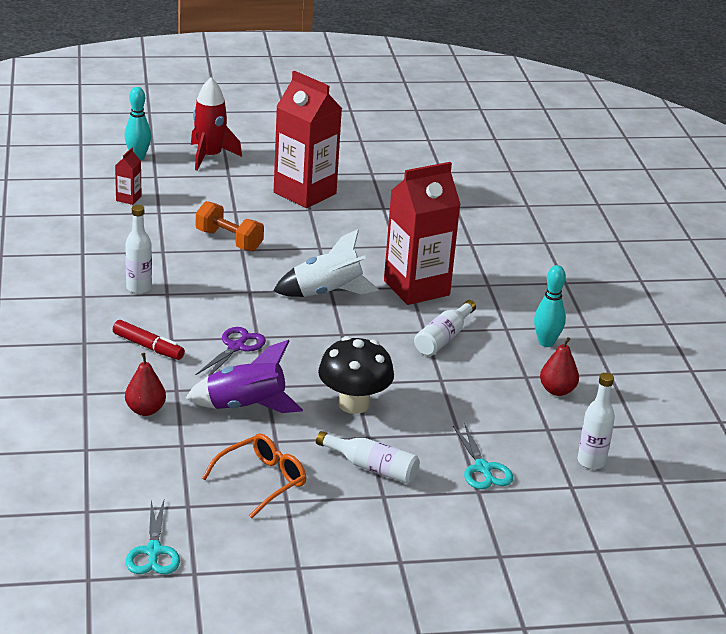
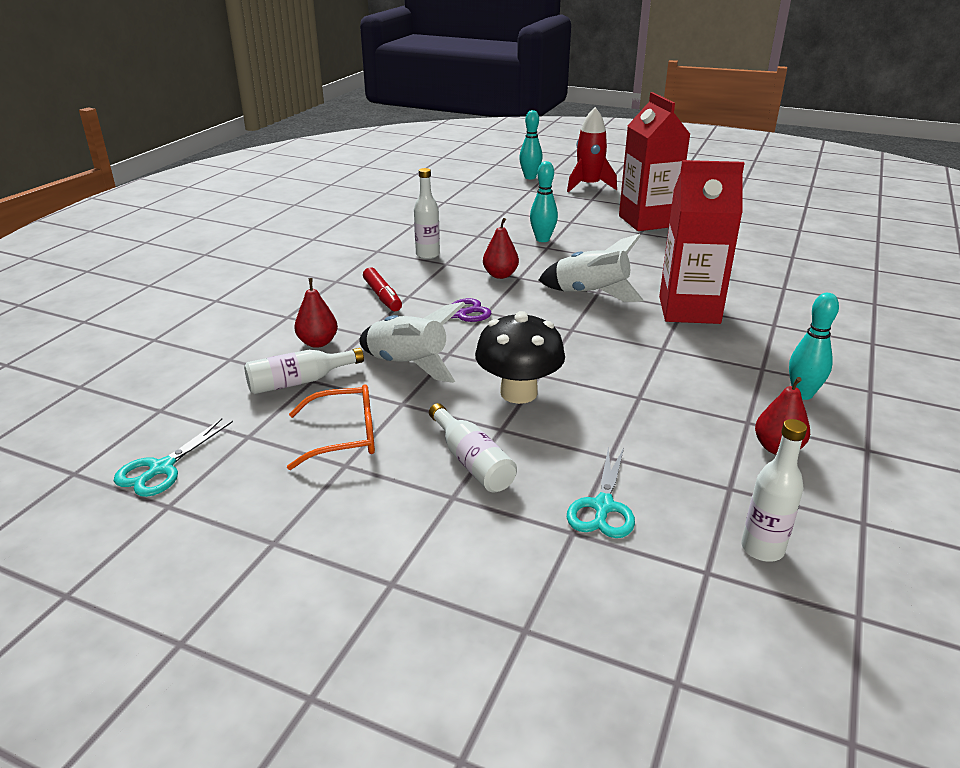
camera: 35 degrees right, 0 degrees up
(128, 198) = (491, 199): red carton -> none
(229, 240) = (542, 239): orange dumbbell -> turquoise bowling pin
(230, 294) = (500, 275): none -> red pear
(245, 407) = (408, 365): purple rocket -> white rocket
(443, 338) = (678, 359): white bottle -> white bottle (299, 382)

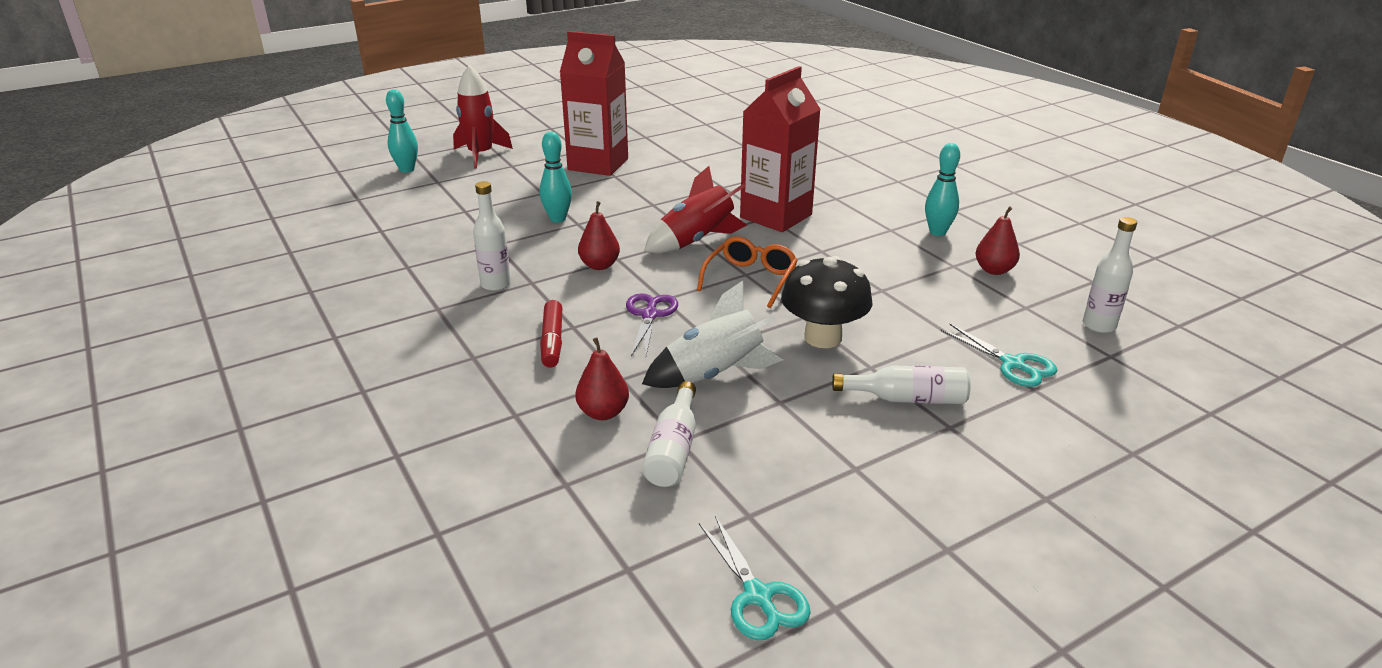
camera: 55 degrees left, 0 degrees up
(344, 436) = (807, 453): orange glasses -> orange glasses (750, 279)
(382, 296) = (552, 341): red marker -> red marker turned 75 degrees clockwise
(591, 294) = (696, 241): white rocket -> red rocket

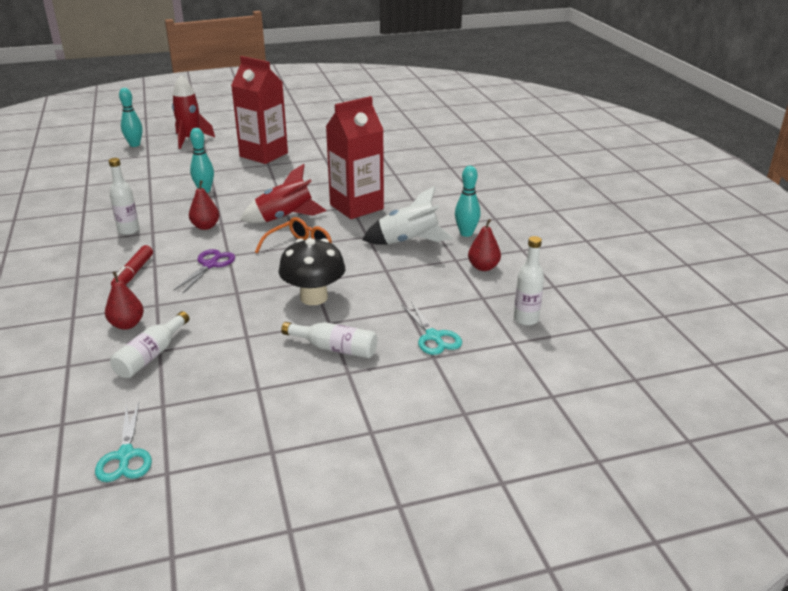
camera: 15 degrees right, 0 degrees up
(714, 375) = (218, 311): white rocket -> white rocket (408, 241)

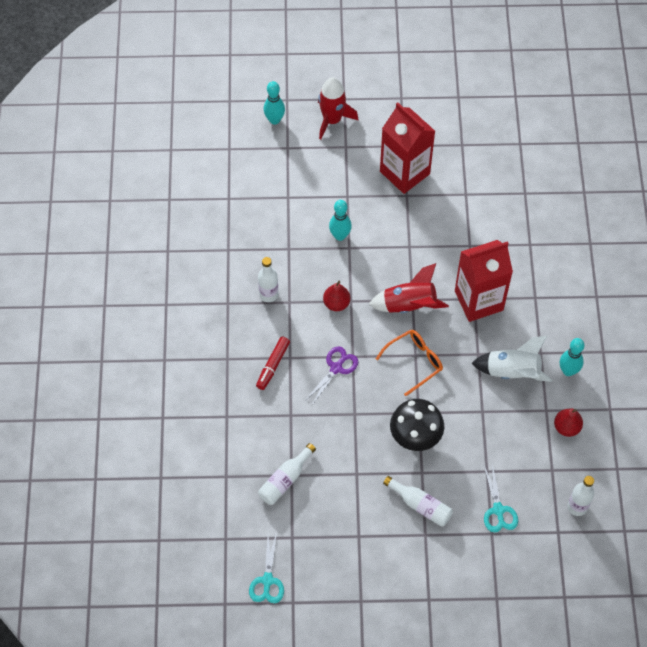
camera: 15 degrees right, 30 degrees up
(127, 324) = (268, 437): red pear -> none

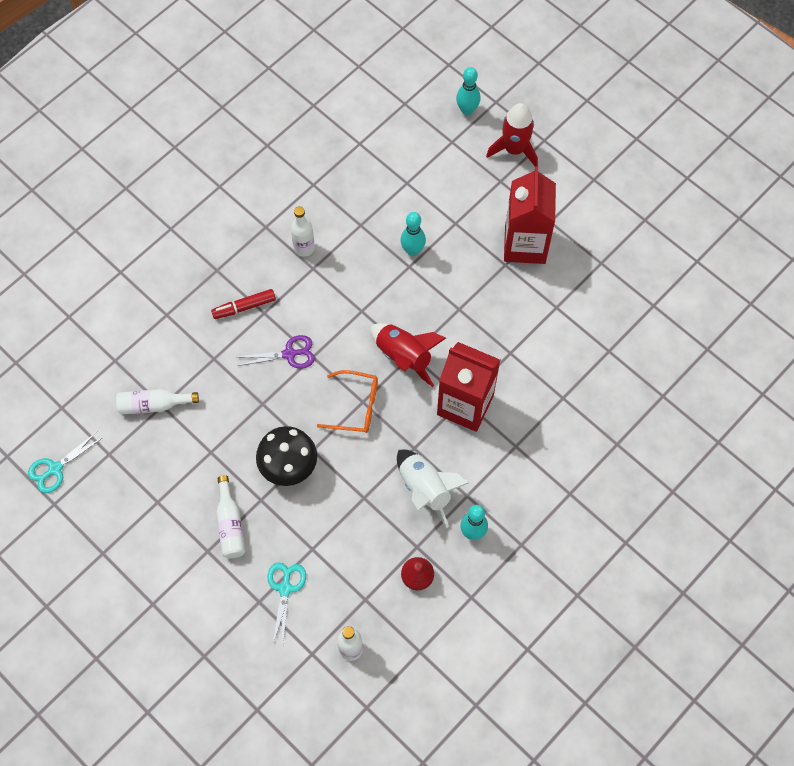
camera: 45 degrees right, 5 degrees up
(336, 303) = (348, 303): red pear -> none
(498, 510) = (285, 588): turquoise scissors -> turquoise scissors turned 150 degrees clockwise

